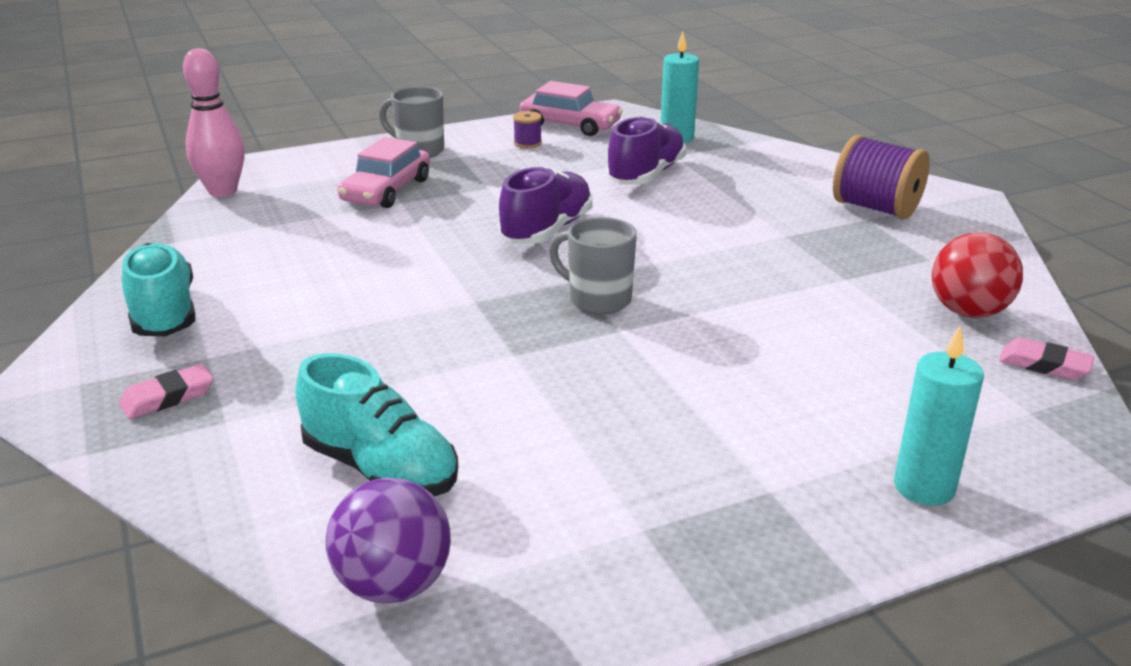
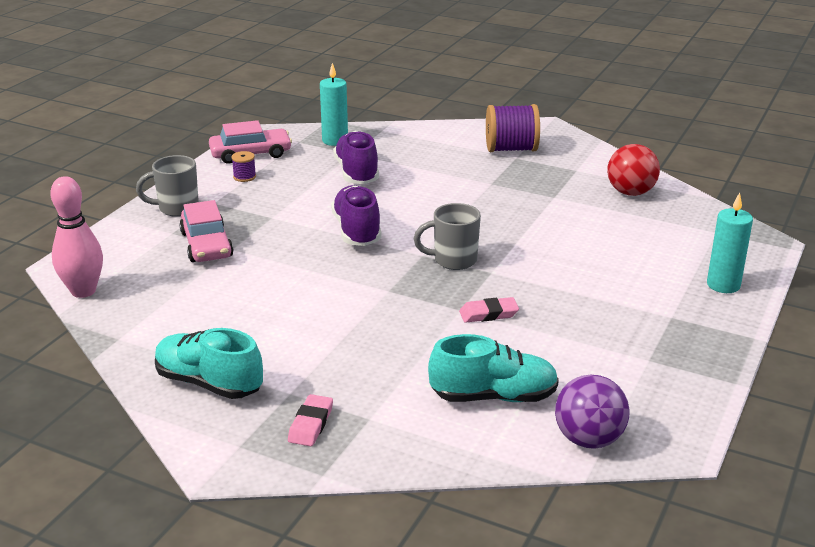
camera: 40 degrees left, 0 degrees up
(1044, 365) = (693, 206): pink eraser -> pink eraser (488, 314)

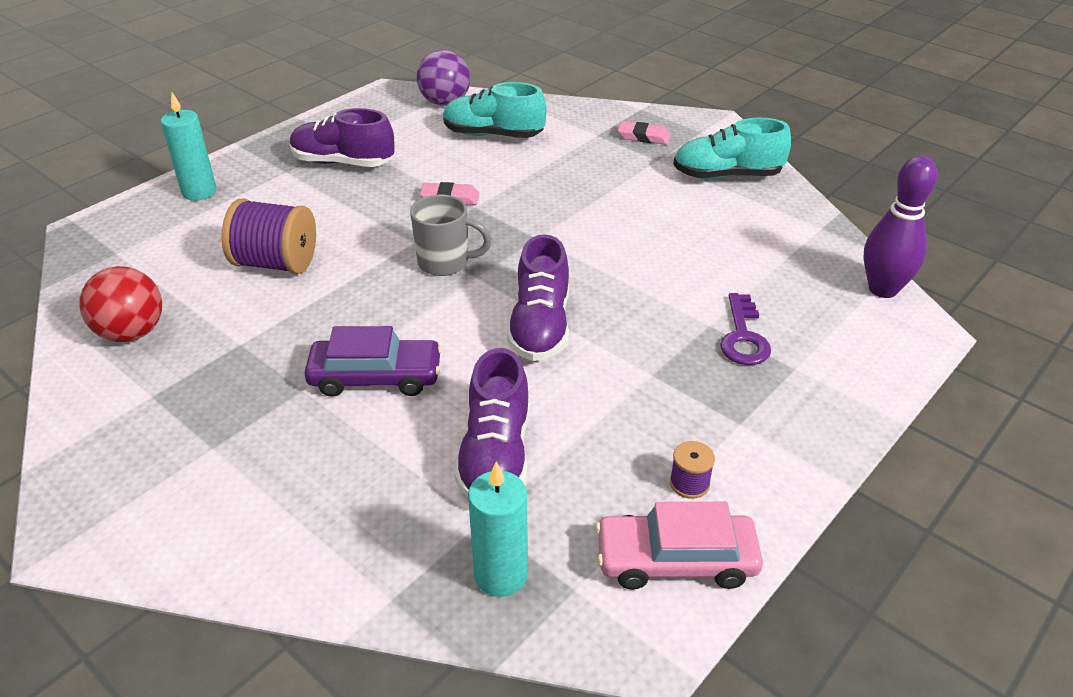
camera: 165 degrees left, 10 degrees up
(83, 291) = (883, 289): pink bowling pin -> purple bowling pin
(177, 208) = (796, 419): grey mug -> none
(206, 245) = (743, 337): pink car -> purple key
(209, 383) = (727, 175): turquoise shoe -> turquoise shoe turned 135 degrees clockwise
(311, 424) = (643, 137): pink eraser -> pink eraser turned 75 degrees clockwise
(451, 193) = (375, 377): none -> purple car
(511, 149) = (199, 473): purple spool -> purple spool (276, 263)
(626, 334) = (343, 162): none -> purple shoe

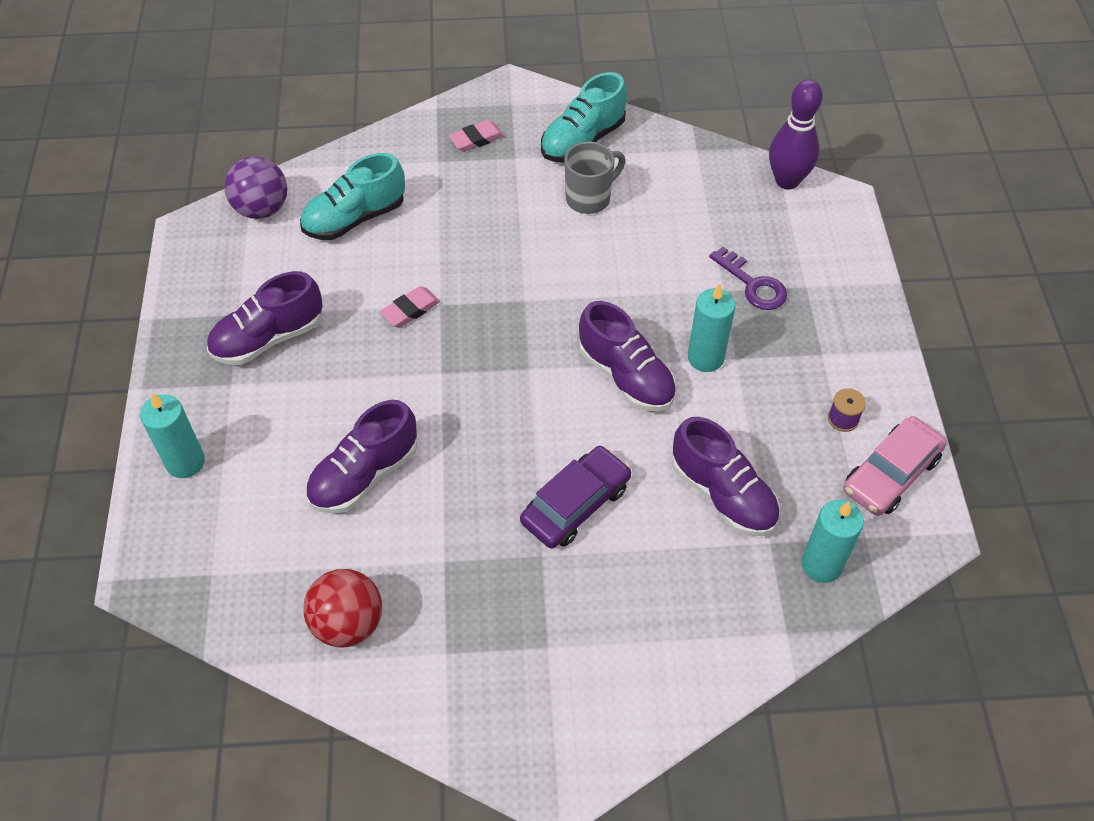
camera: 45 degrees left, 15 degrees up
(276, 263) = (364, 475): purple spool -> purple shoe
(445, 263) = (491, 373): grey mug -> grey mug (589, 198)
(625, 357) = (705, 358): none -> turquoise candle

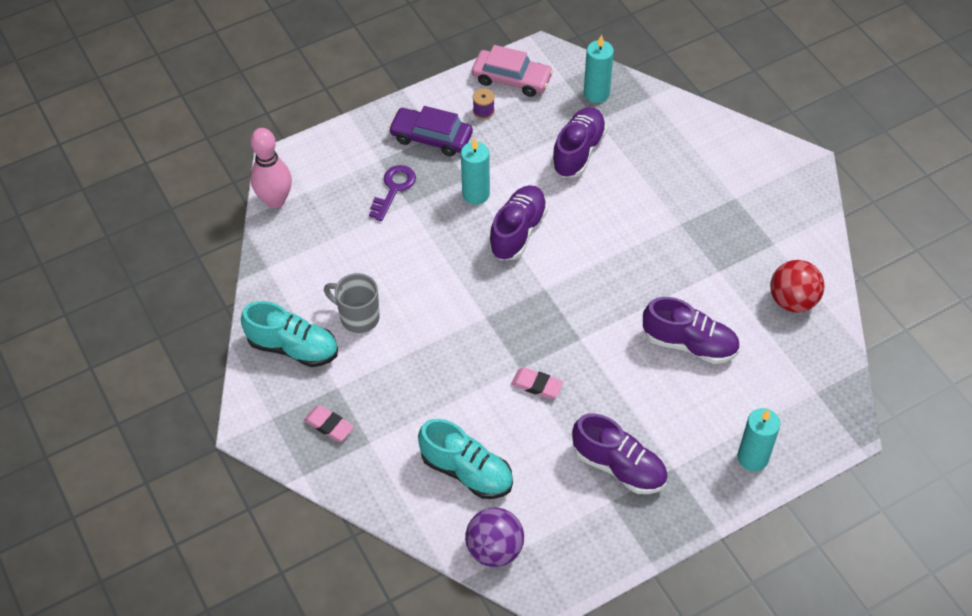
camera: 115 degrees left, 0 degrees up
(576, 504) = (634, 220): purple car -> purple car (431, 137)
(787, 181) = (275, 200): purple bowling pin -> pink bowling pin

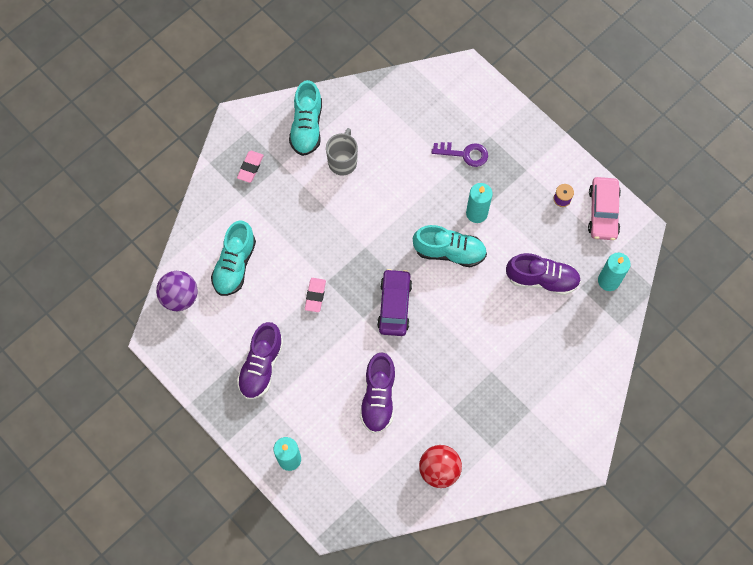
camera: 75 degrees right, 15 degrees up
(275, 200) = (430, 76): pink bowling pin -> none
(431, 137) = (523, 167): purple car -> purple car (394, 305)
(518, 231) = (449, 252): purple shoe -> turquoise shoe

